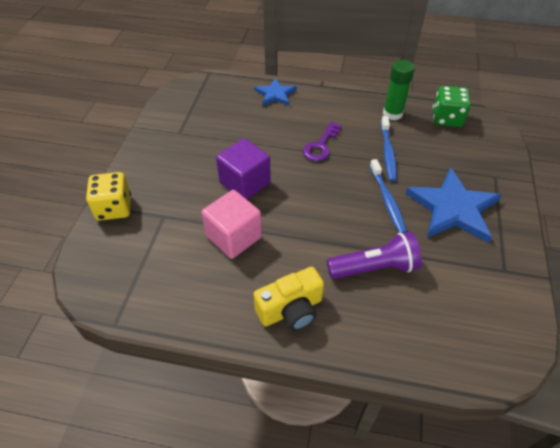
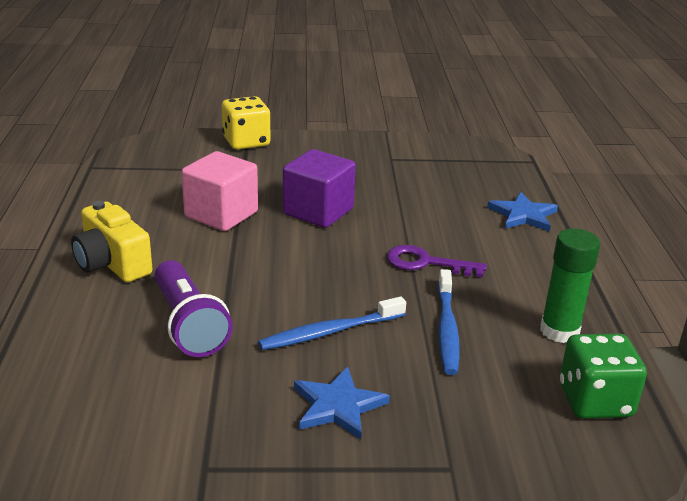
camera: 75 degrees right, 20 degrees down
(388, 153) = (447, 329): blue toothbrush -> blue toothbrush turned 75 degrees counterclockwise
(453, 208) = (338, 406): blue star -> blue star, size x0.56

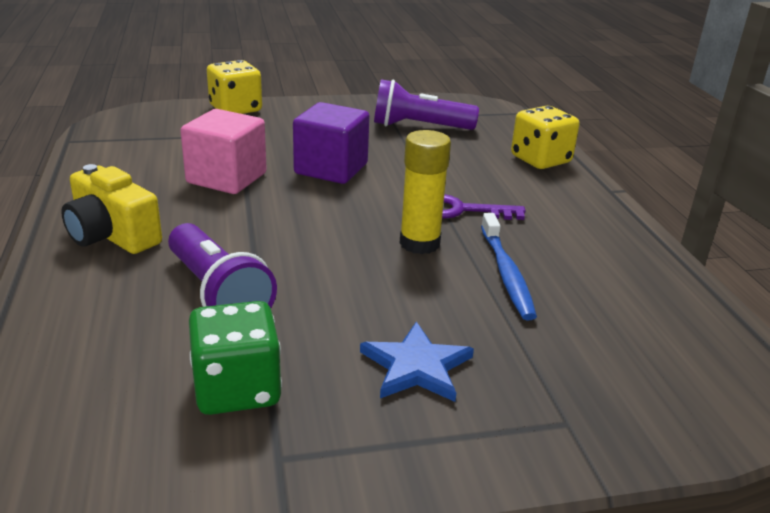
camera: 10 degrees left, 0 degrees up
(330, 332) = (381, 287): blue toothbrush -> none
(377, 293) = (419, 243): none -> yellow glue stick
(415, 171) = (419, 127): none -> purple flashlight
(523, 215) = (540, 160): blue star -> yellow dice
(559, 331) = (622, 266): green glue stick -> none
(595, 401) = (688, 332): green dice -> green dice (237, 389)

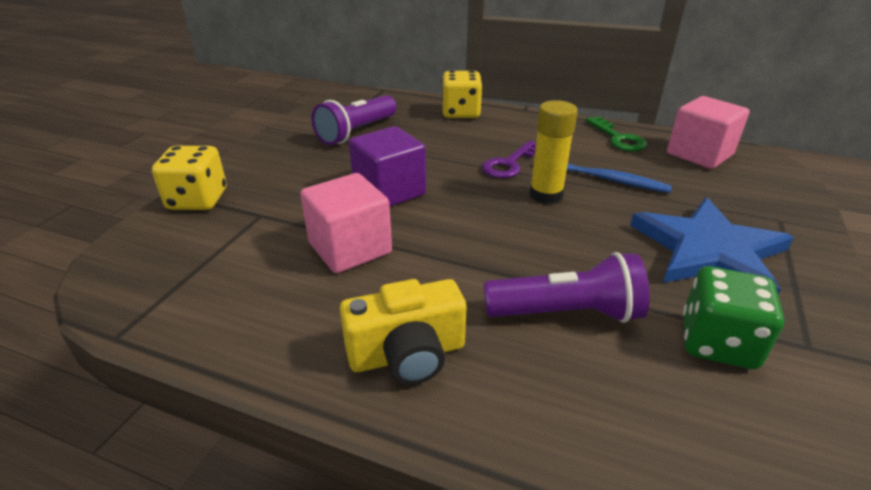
camera: 55 degrees left, 5 degrees up
(416, 366) = (709, 251): blue star -> blue star, size x1.78
(630, 263) = (618, 138): none -> green key
(680, 333) = (699, 154): none -> pink cube

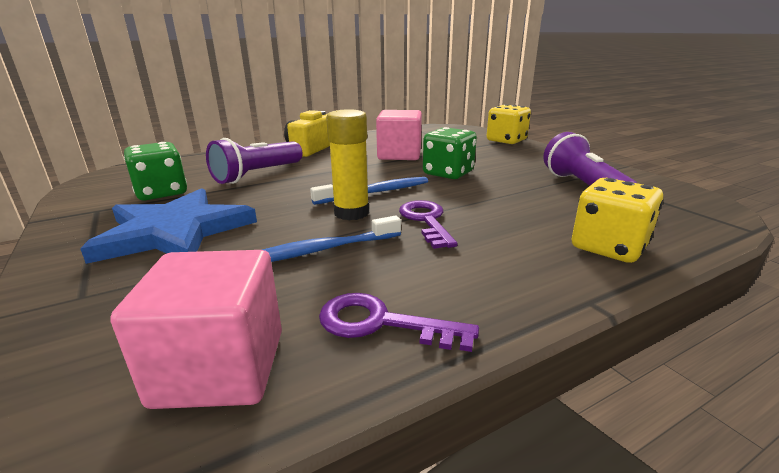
camera: 130 degrees right, 10 degrees down
(389, 191) = (448, 173): purple cube -> green dice
(492, 205) = (375, 192): none -> blue toothbrush
(618, 138) = (381, 323): green key -> purple key

